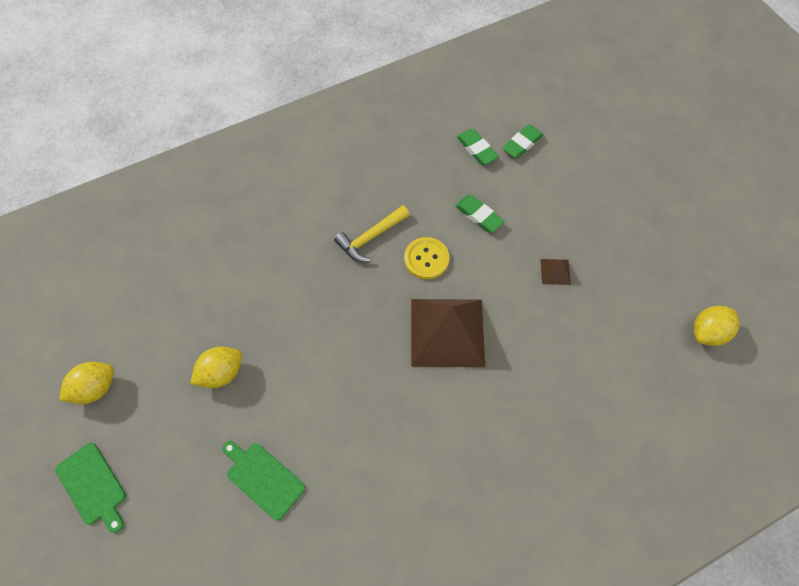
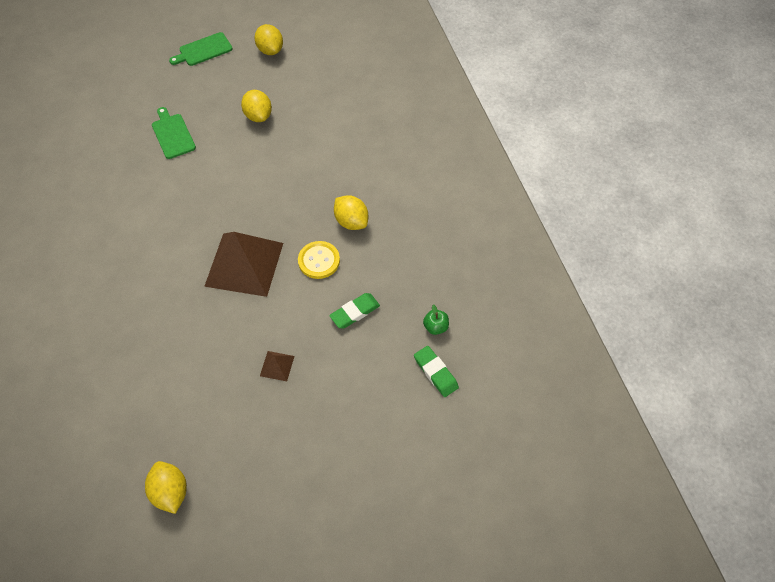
camera: 100 degrees right, 5 degrees down
(263, 478) = (172, 134): green cutting board -> green cutting board turned 75 degrees counterclockwise
(370, 238) = (351, 221): yellow hammer -> yellow lemon
(476, 149) = (435, 327): green eraser -> green apple

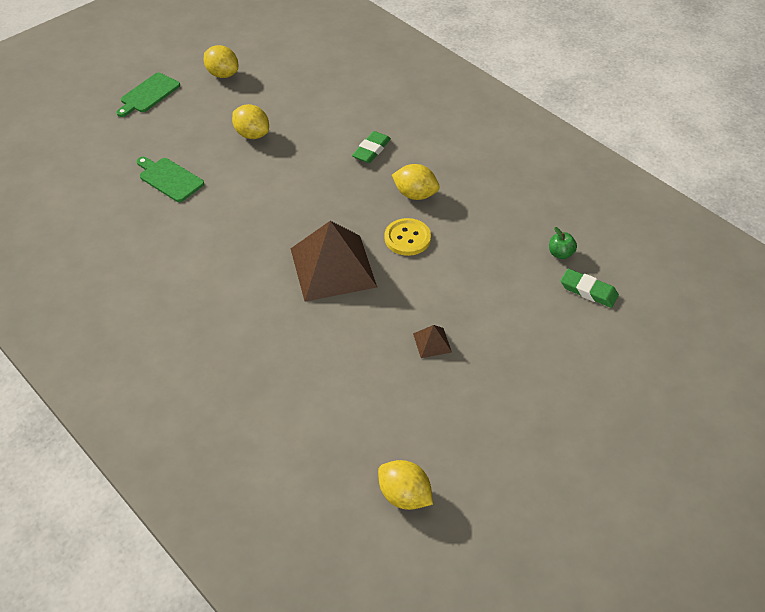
camera: 25 degrees left, 10 degrees down
(355, 312) = (475, 269): green eraser -> green eraser (371, 150)

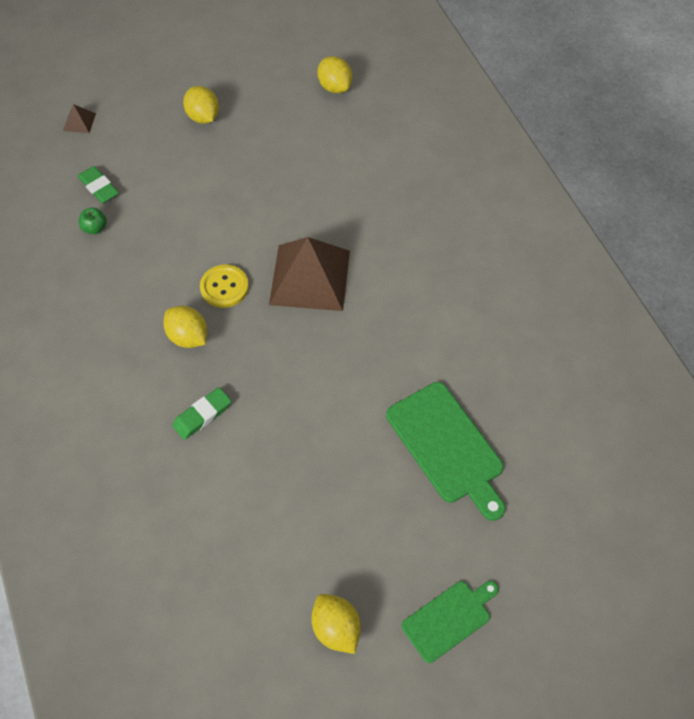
camera: 160 degrees left, 10 degrees up
(169, 179) = (447, 446): green cutting board -> green cutting board, size x1.61
(252, 134) = (331, 489): yellow lemon -> yellow lemon (203, 117)
(432, 342) = (257, 182): brown pyramid -> brown pyramid (79, 122)

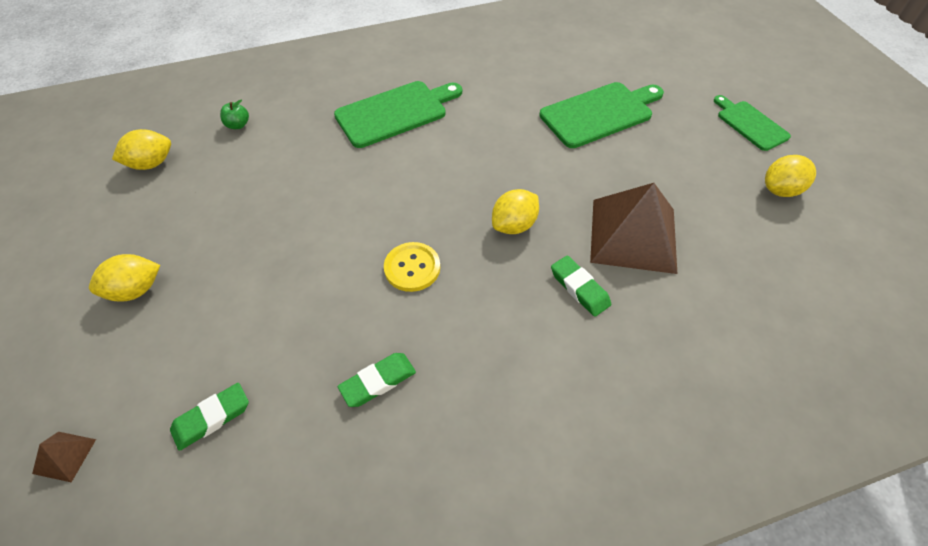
camera: 85 degrees left, 5 degrees down
(95, 228) = (286, 419): green apple -> green apple (238, 125)
(120, 277) = (378, 381): none -> green eraser
(188, 337) = (477, 303): yellow lemon -> yellow lemon (514, 225)
(310, 277) = (411, 194): brown pyramid -> brown pyramid (633, 235)
(423, 251) = (395, 112): none -> green cutting board

